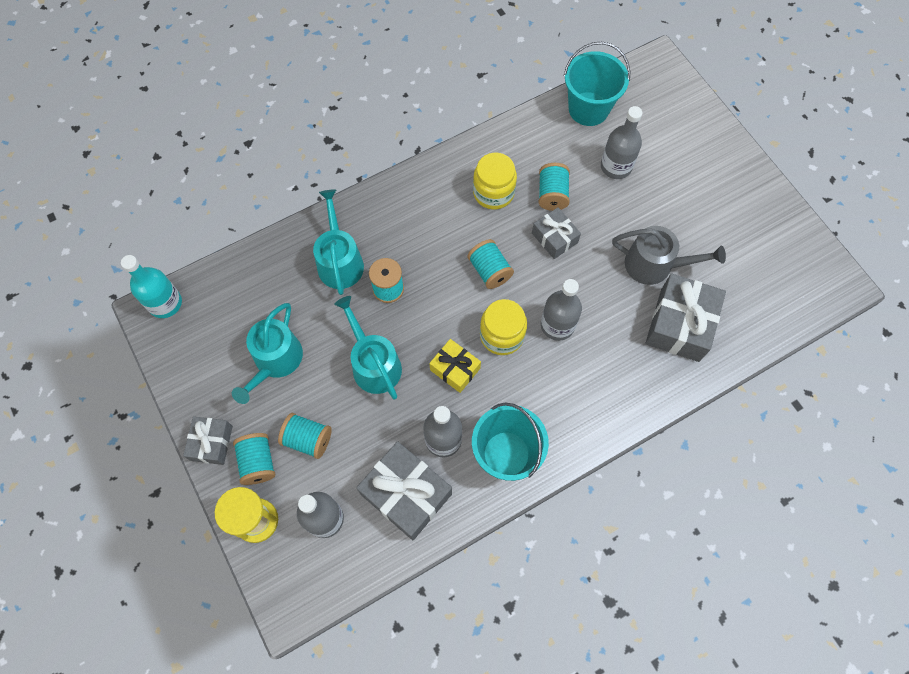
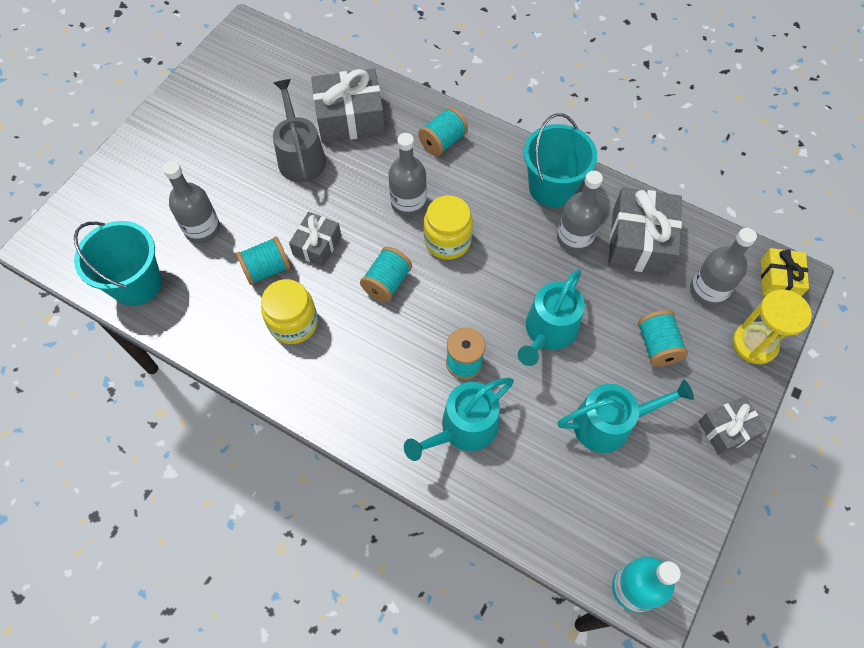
camera: 120 degrees left, 5 degrees down
(258, 462) = (709, 375): turquoise spool -> turquoise spool (442, 142)
(455, 369) = (505, 261): yellow gift -> yellow gift (779, 279)

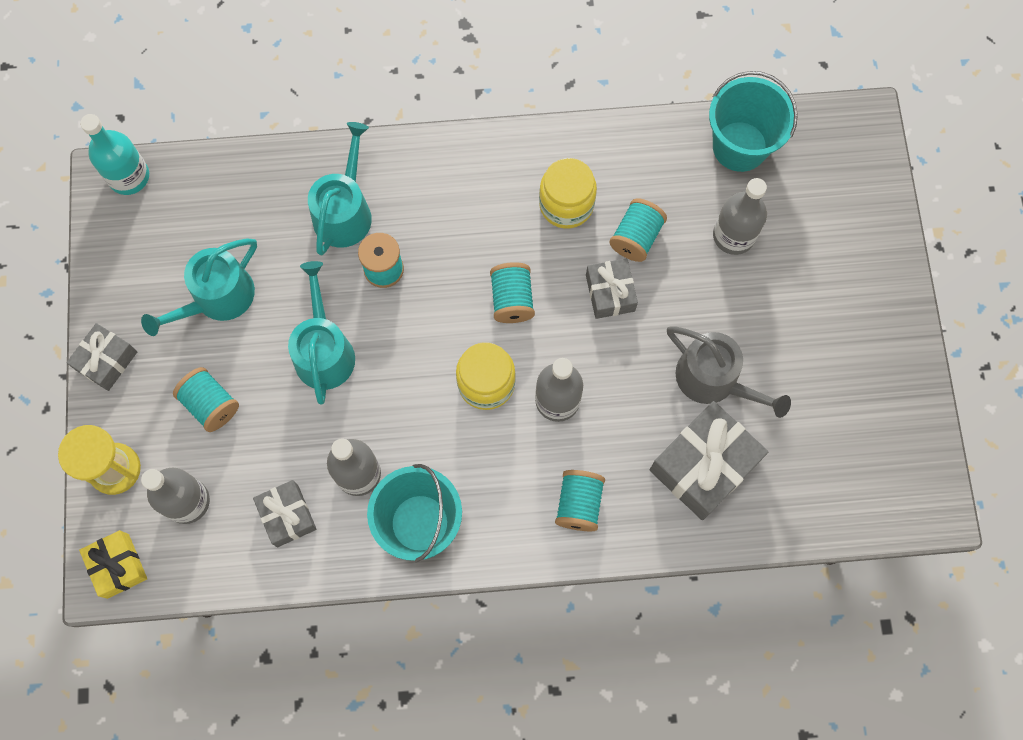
camera: 145 degrees right, 10 degrees up
(639, 242) = (287, 516): grey gift -> grey gift, size x0.58

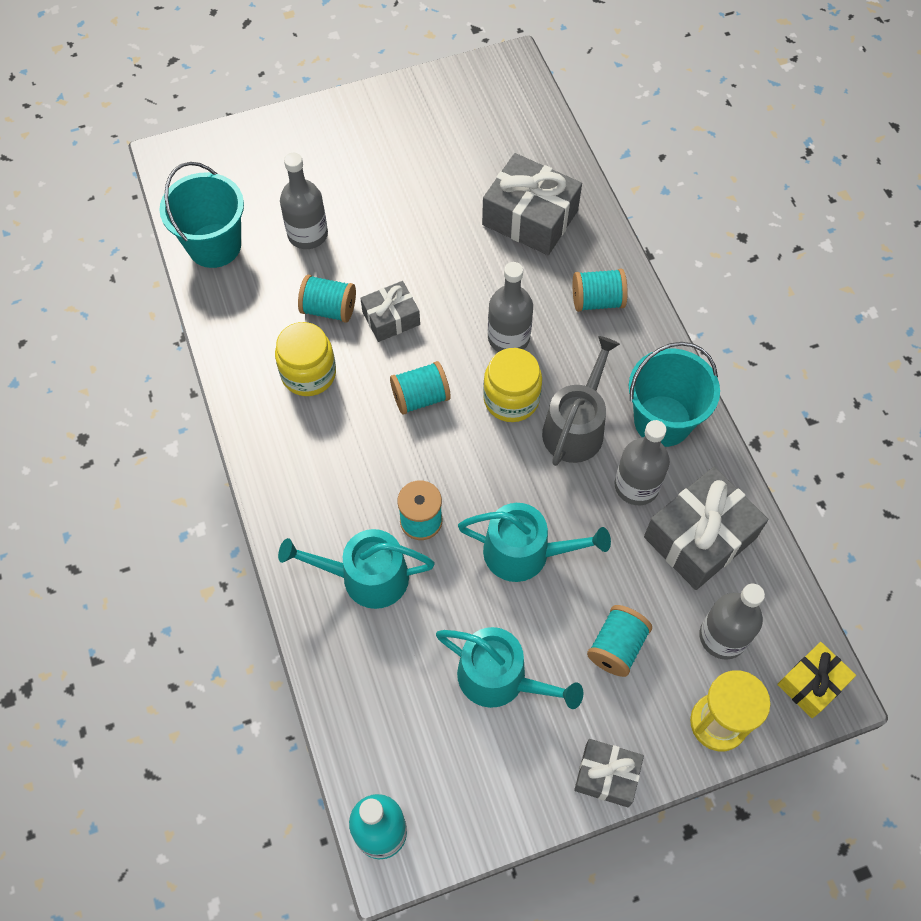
camera: 105 degrees left, 10 degrees down
(287, 516) = (700, 537): grey gift -> grey gift, size x1.71
(324, 351) = (525, 553): turquoise watering can -> turquoise watering can turned 150 degrees counterclockwise
(713, 379) = (450, 224): grey watering can -> grey watering can (576, 427)

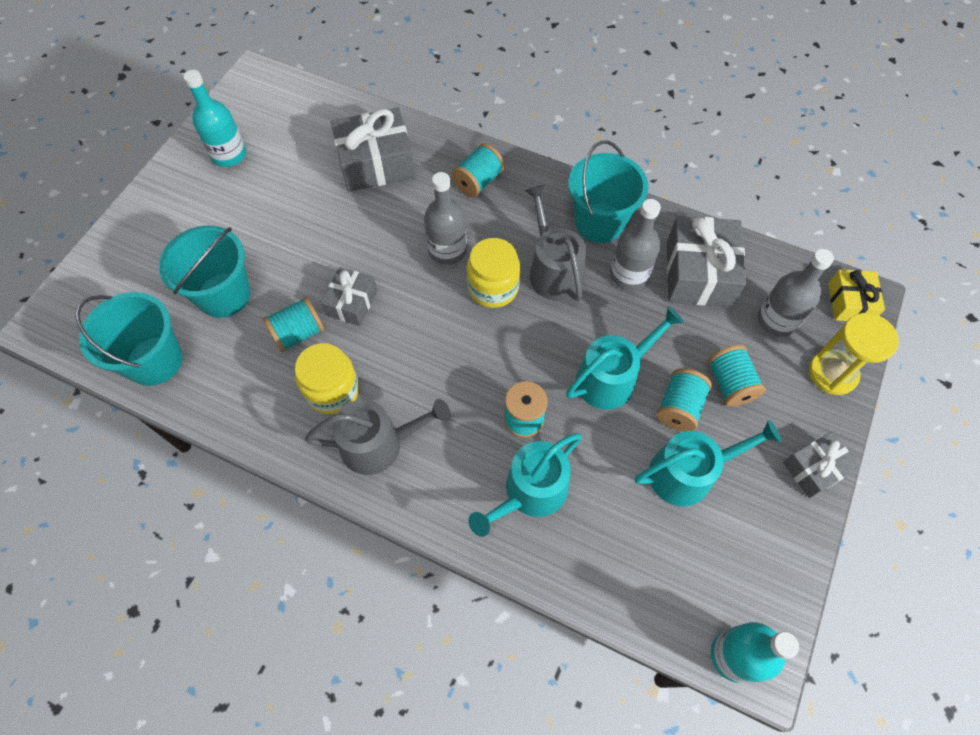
camera: 45 degrees left, 0 degrees up
(299, 442) = (379, 444): none -> grey watering can
(307, 234) = (224, 295): grey bottle -> turquoise bucket
(420, 397) = (431, 338): turquoise spool -> turquoise spool (679, 407)
(423, 120) = (229, 154): none -> turquoise bottle

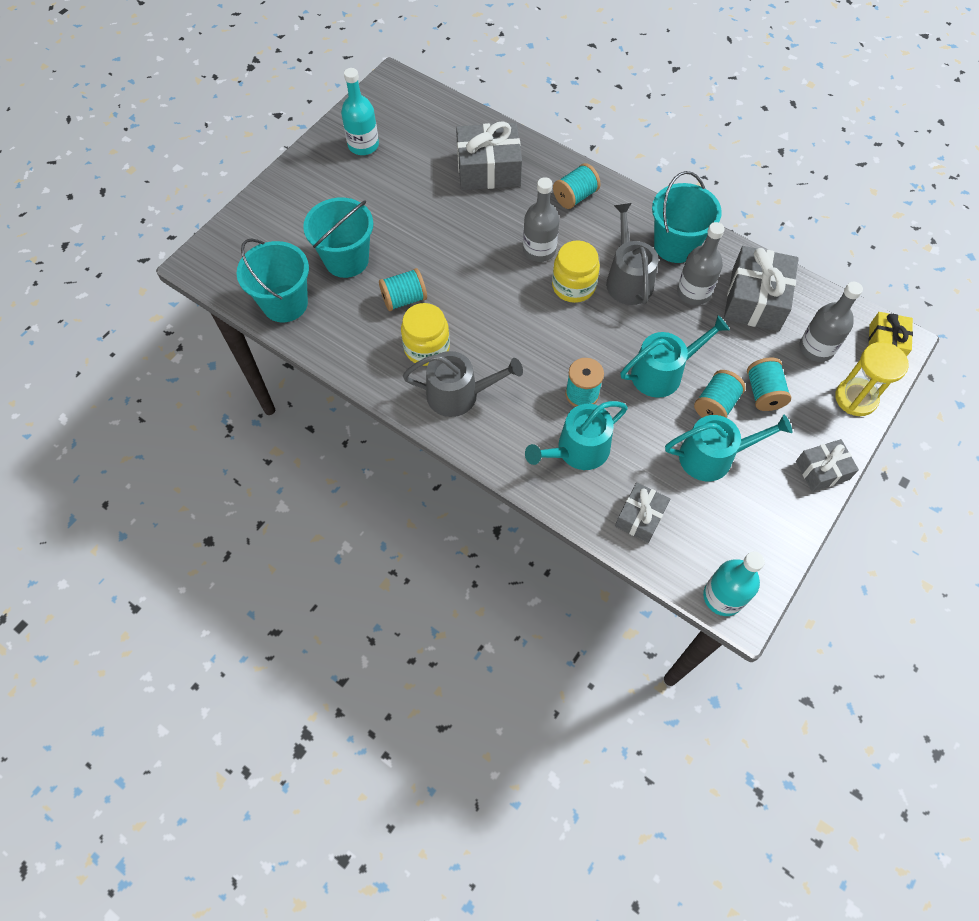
camera: 10 degrees right, 0 degrees up
(351, 303) = (452, 281): grey gift -> grey gift (640, 517)

